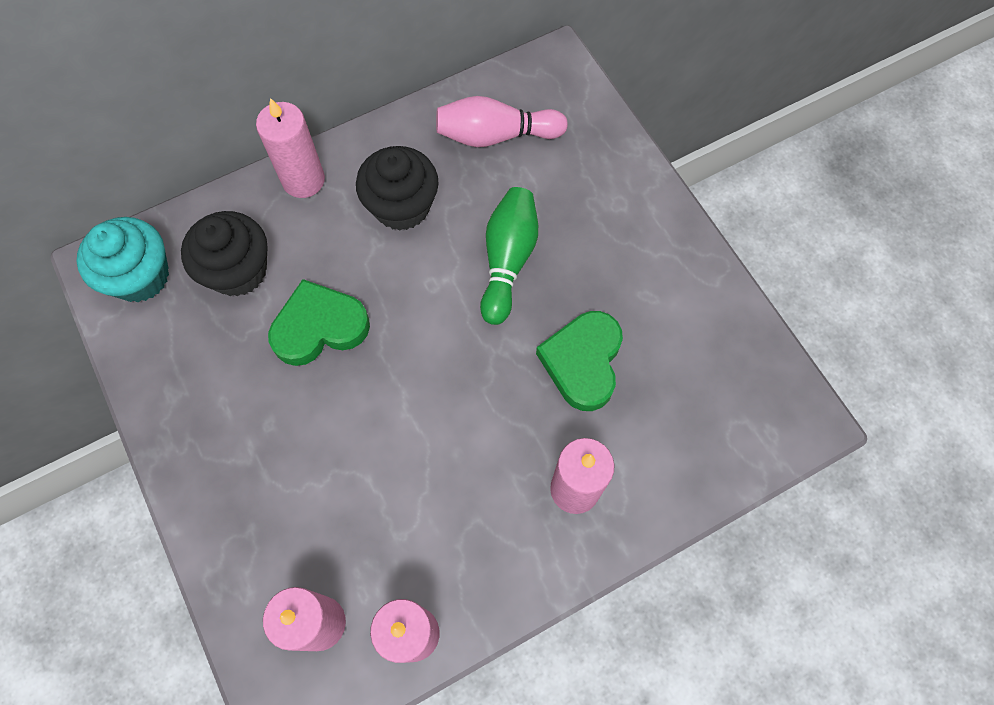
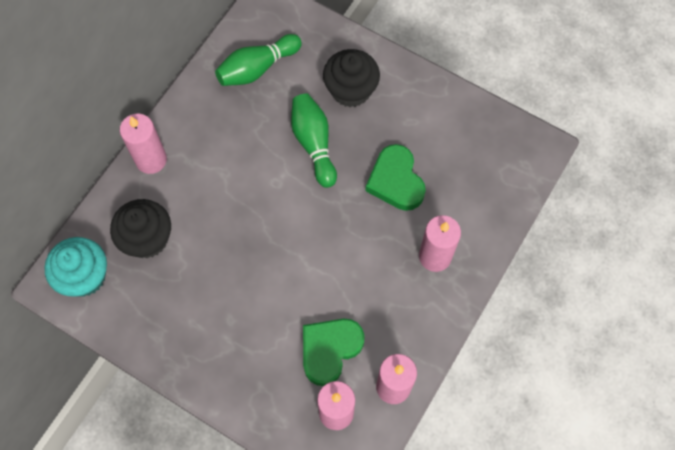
camera: 30 degrees left, 0 degrees up
(319, 327) = (223, 245): green heart -> green heart (330, 350)
(402, 206) = (226, 144): black cupcake -> black cupcake (351, 90)
(496, 135) = (257, 68): pink bowling pin -> green bowling pin

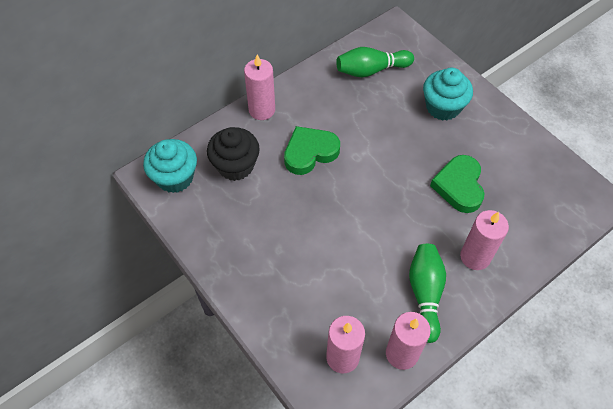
camera: 20 degrees right, 10 degrees down
(314, 144) = (398, 137): green bowling pin -> green bowling pin (425, 294)
(330, 350) = (355, 302): green heart -> green heart (310, 152)
(351, 90) = (443, 107): black cupcake -> turquoise cupcake

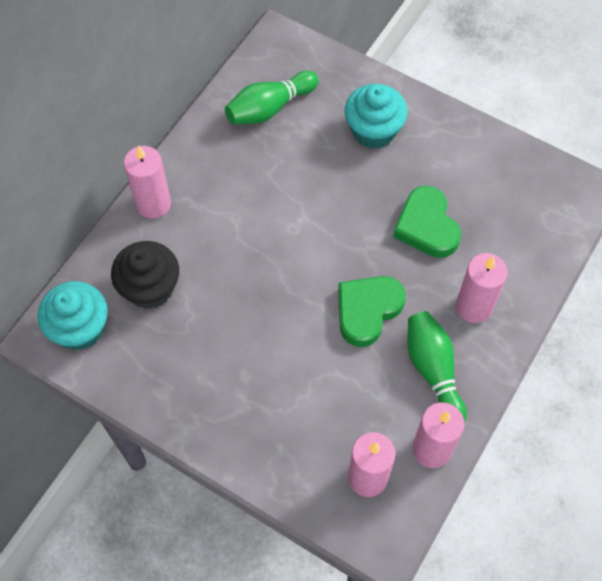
camera: 20 degrees left, 5 degrees up
(310, 152) = (235, 241): green heart -> green heart (367, 310)

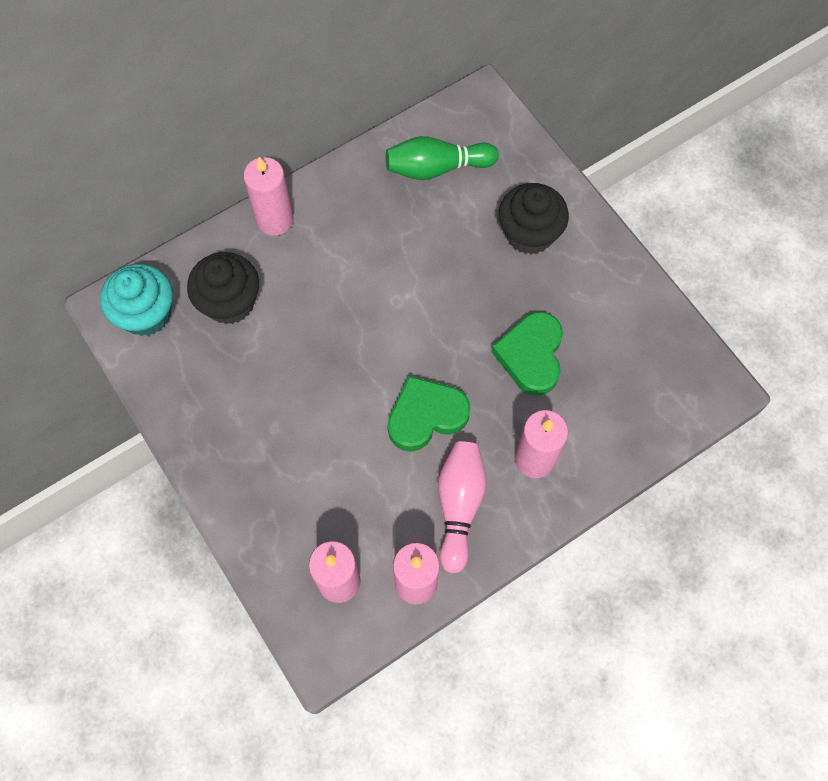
camera: 25 degrees right, 5 degrees up
(373, 131) = (529, 233): turquoise cupcake -> black cupcake
(433, 371) = (459, 506): green bowling pin -> pink bowling pin

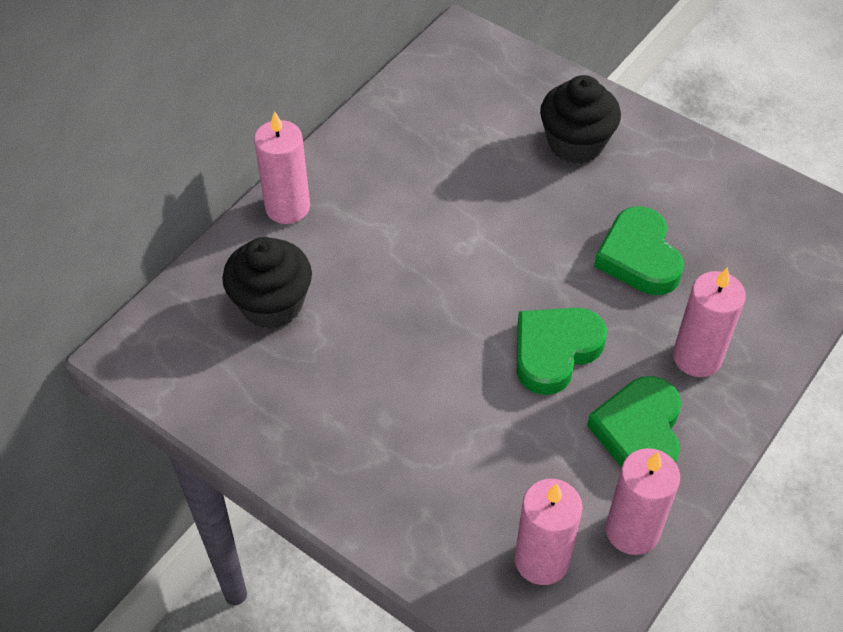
camera: 20 degrees left, 15 degrees down
(146, 313) = (175, 345): turquoise cupcake -> none
(437, 168) = (445, 110): green bowling pin -> none
(459, 506) = (639, 432): pink bowling pin -> green heart

